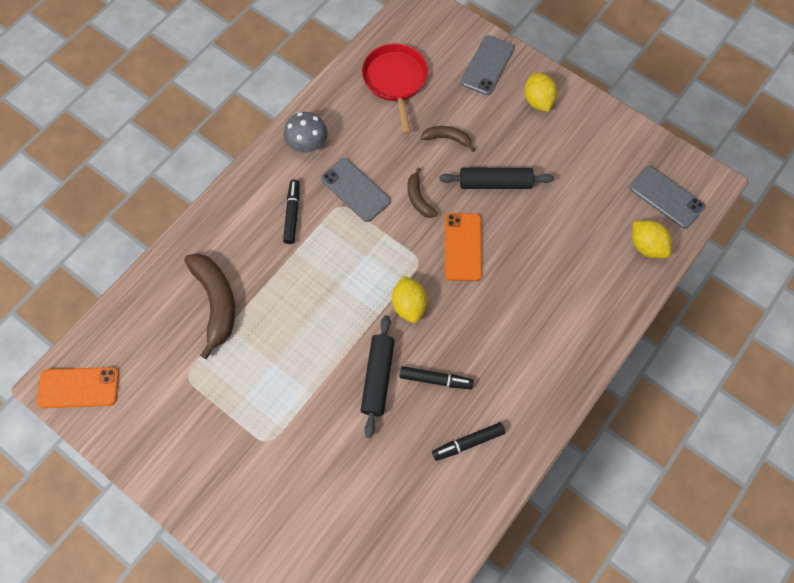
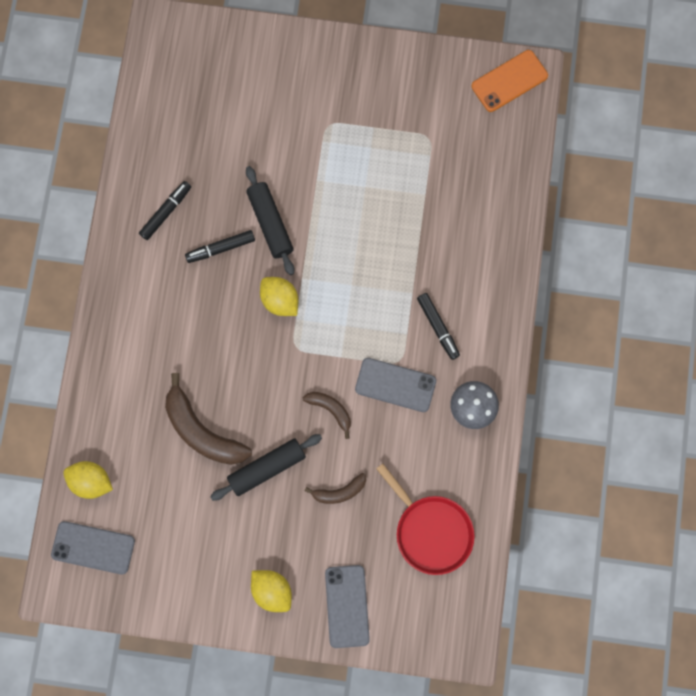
camera: 150 degrees right, 10 degrees up
(216, 302) = (449, 210): brown banana -> brown banana (202, 431)
(463, 247) = (262, 383): orange phone -> none

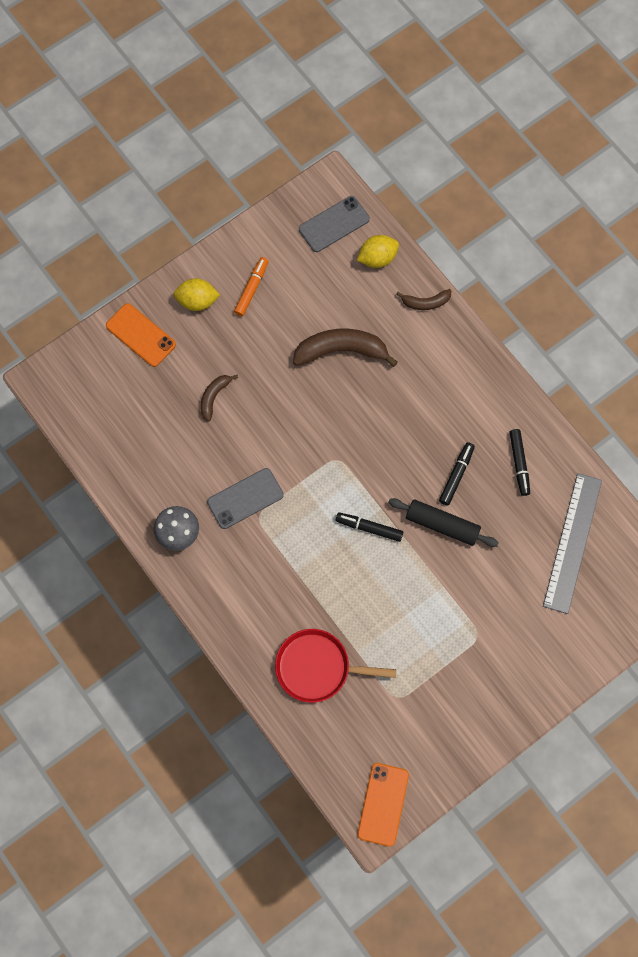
camera: 135 degrees right, 5 degrees down
(192, 122) = (572, 542): none -> grey ruler
(218, 557) = (251, 289): none -> orange marker
(267, 468) = (276, 367): black rolling pin -> none
(280, 300) = (380, 479): yellow lemon -> none
(330, 410) = (272, 441): brown banana -> brown banana (425, 302)
(347, 606) = (140, 335): grey phone -> orange phone
(431, 531) = (130, 428): red pan -> red pan (317, 667)
(438, 327) = (254, 565): black marker -> black marker (369, 528)

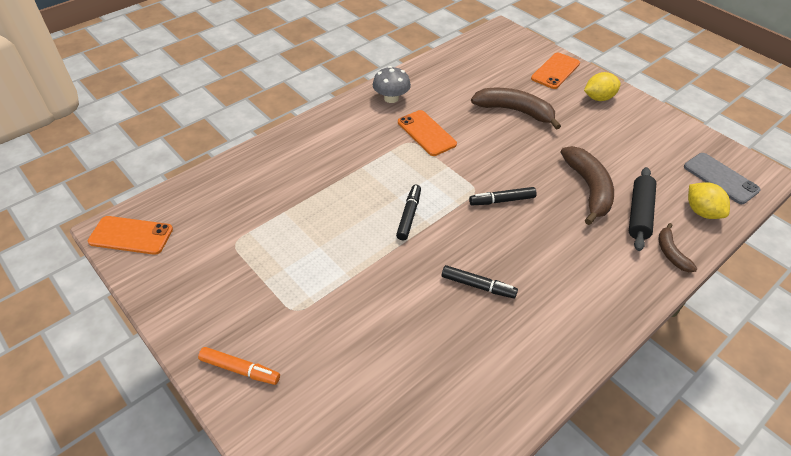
camera: 85 degrees right, 25 degrees down
(197, 301) = (598, 98): yellow lemon -> yellow lemon turned 75 degrees clockwise
(214, 397) = (515, 111): brown banana -> brown banana, size x1.85
(245, 498) = (426, 133): grey phone -> orange phone
(251, 289) = (625, 128): orange marker -> orange marker (240, 369)
(317, 667) = (271, 184): red pan -> none
(442, 525) = (419, 274): black rolling pin -> black rolling pin (639, 214)
(519, 463) = (505, 348): black marker -> black marker (502, 200)
(572, 542) = (412, 411): grey ruler -> none

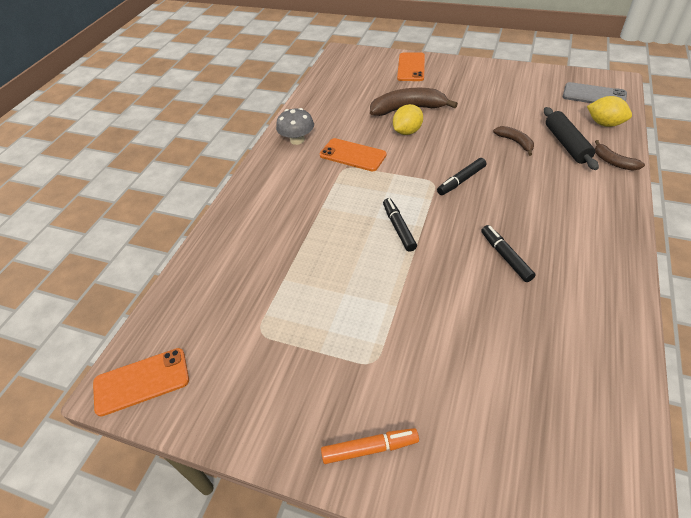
camera: 25 degrees left, 0 degrees up
(478, 286) = (505, 257): black marker -> black marker turned 105 degrees counterclockwise
(588, 188) = (515, 142): brown banana -> brown banana, size x0.54
(598, 98) = (460, 74): yellow lemon -> yellow lemon (407, 131)

